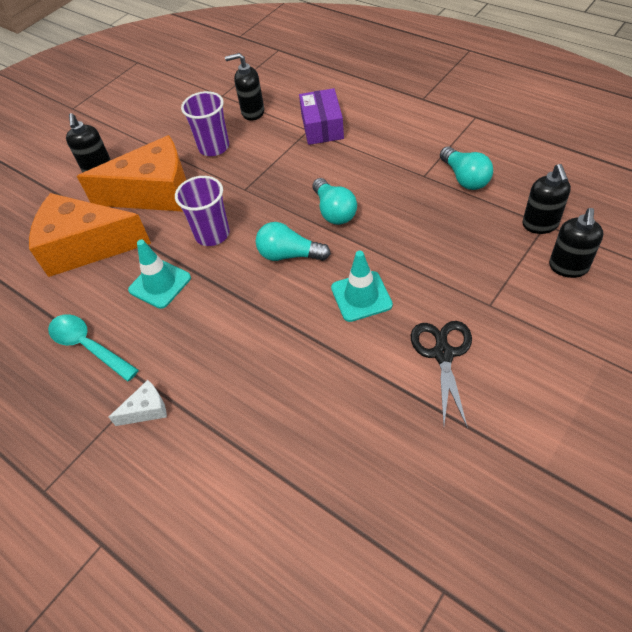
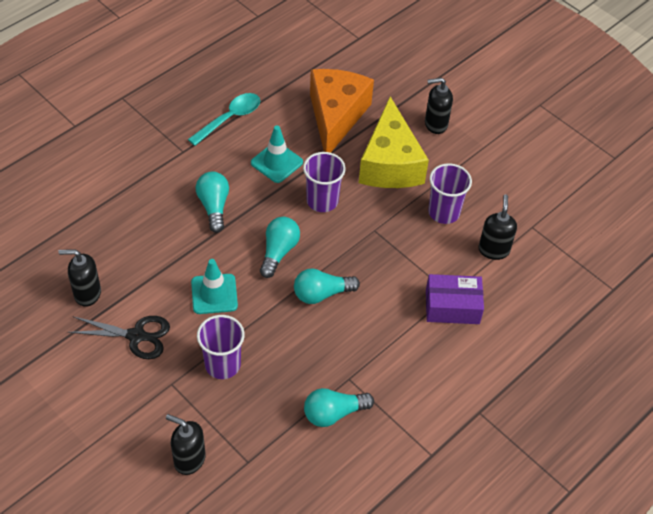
camera: 90 degrees right, 0 degrees up
(146, 410) = (161, 150): white cheese -> none
(154, 193) = (390, 163): orange cheese -> yellow cheese
(235, 327) = (214, 206): none -> turquoise light bulb
(447, 268) = (222, 364): none -> purple cup
(540, 224) = (248, 457): black soap dispenser -> black soap dispenser (87, 294)

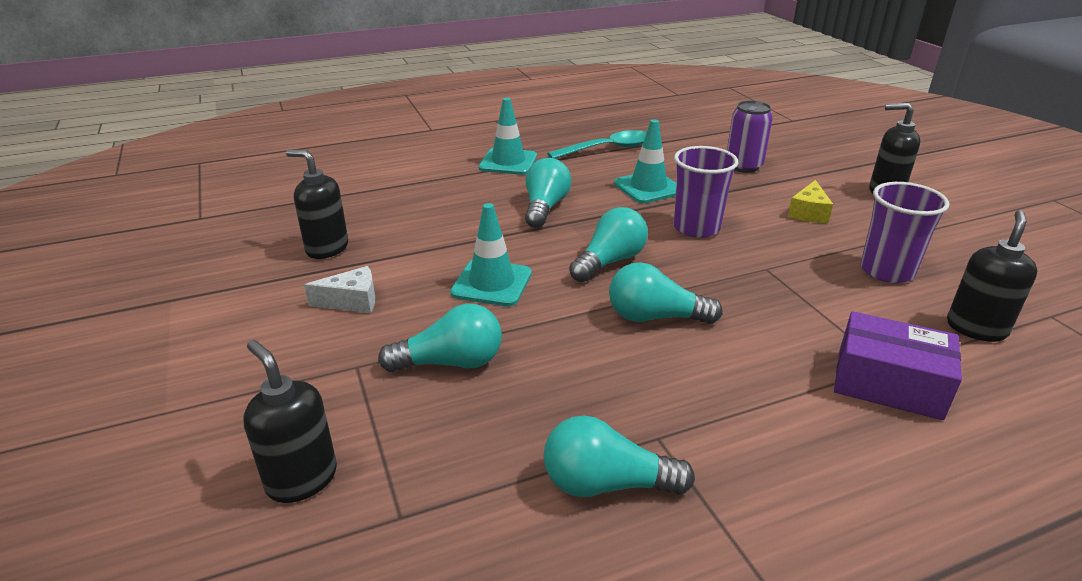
camera: 25 degrees right, 20 degrees down
(136, 336) = (352, 301): black scissors -> white cheese
(161, 157) = (508, 162): none -> turquoise traffic cone
(222, 364) = (451, 363): purple cup -> turquoise light bulb
(336, 116) = (743, 166): orange cheese -> purple can
(390, 163) = (808, 213): yellow cheese -> yellow cheese, size x0.41

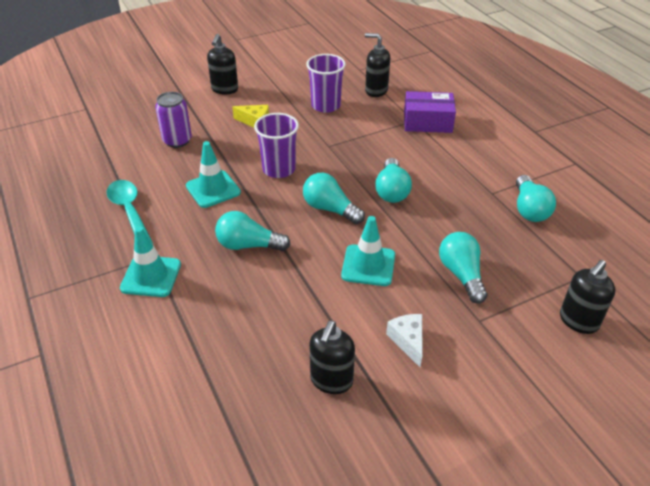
camera: 95 degrees left, 10 degrees up
(888, 383) = (427, 122): purple box -> purple box turned 75 degrees clockwise

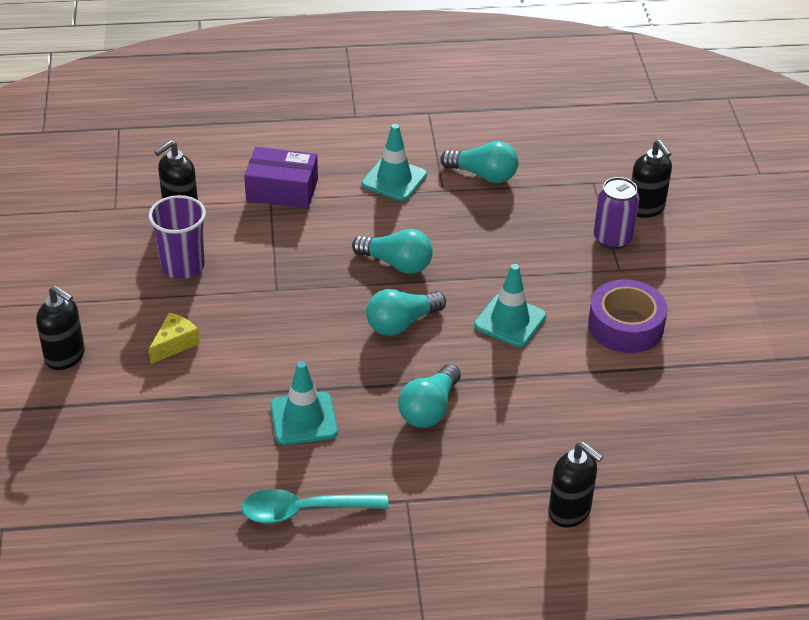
camera: 70 degrees left, 0 degrees up
(151, 276) = (441, 508): turquoise traffic cone -> turquoise traffic cone (394, 179)
(177, 141) = (168, 434): purple can -> purple can (612, 238)
(279, 169) = (298, 347): purple cup -> none
(331, 380) = (653, 394): black soap dispenser -> black soap dispenser (570, 512)
(408, 341) = (625, 326): white cheese -> purple tape
(427, 122) = (282, 190): purple box -> purple box turned 75 degrees clockwise
(461, 274) = (554, 258): turquoise light bulb -> none

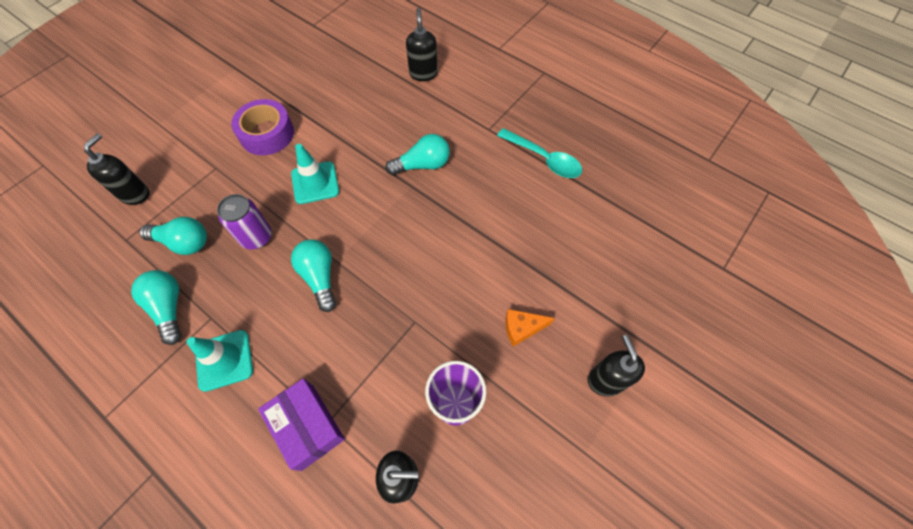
camera: 135 degrees left, 20 degrees up
(174, 344) = (522, 328): yellow cheese -> orange cheese
(303, 419) = (493, 210): turquoise traffic cone -> none
(401, 323) = (372, 229): turquoise light bulb -> turquoise light bulb (183, 242)
(612, 238) = (185, 189): purple can -> purple can (256, 237)

